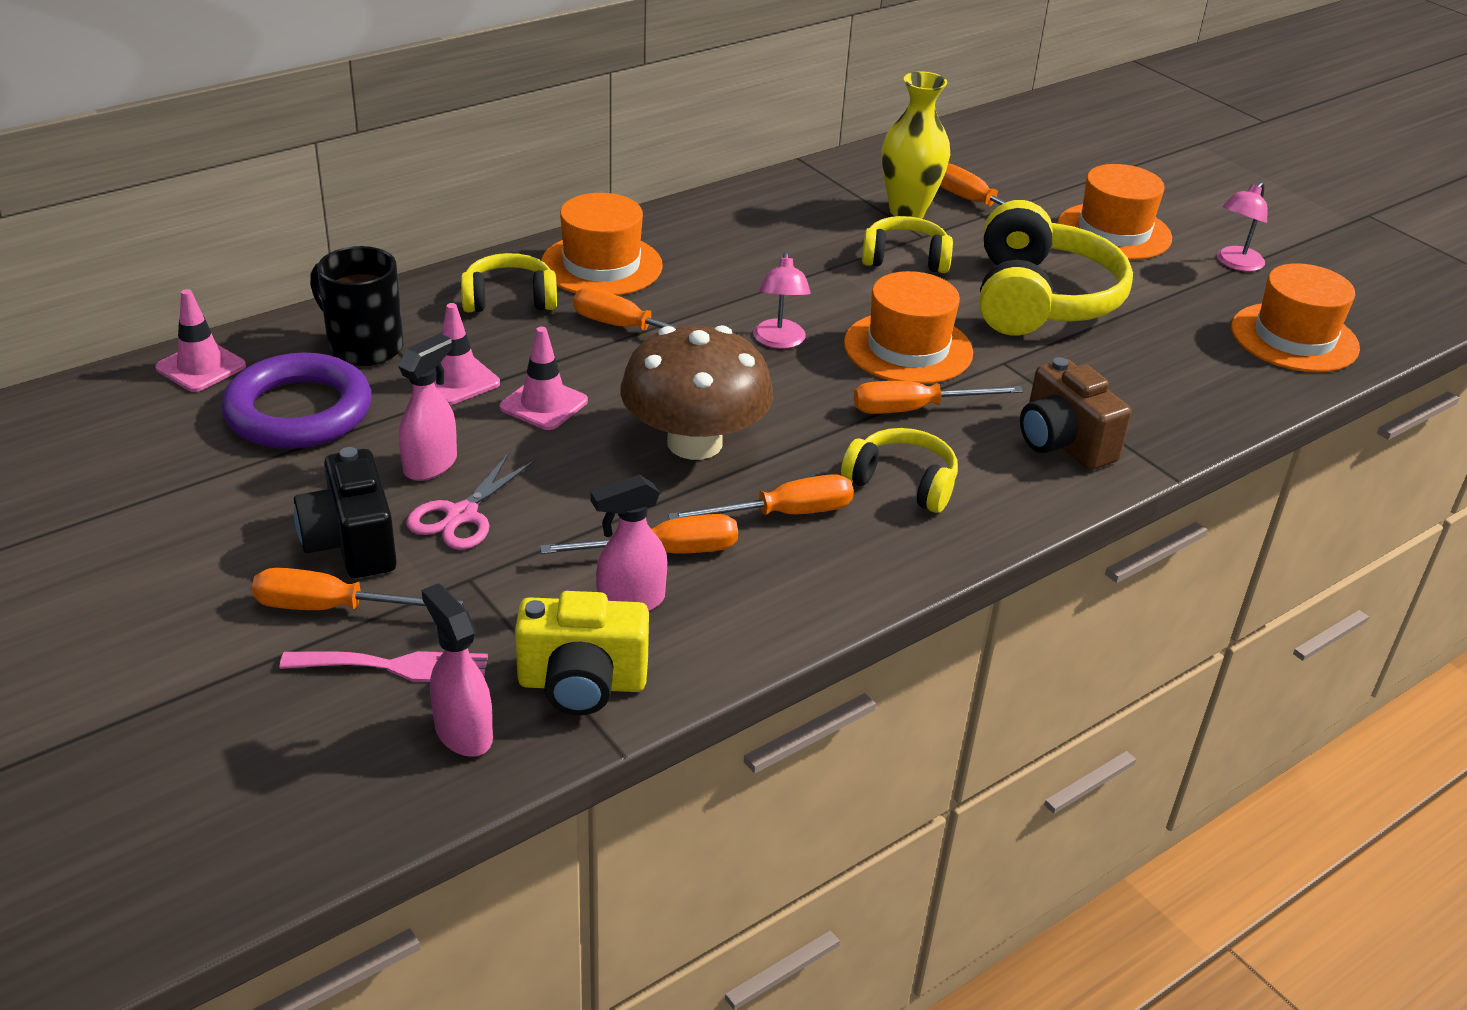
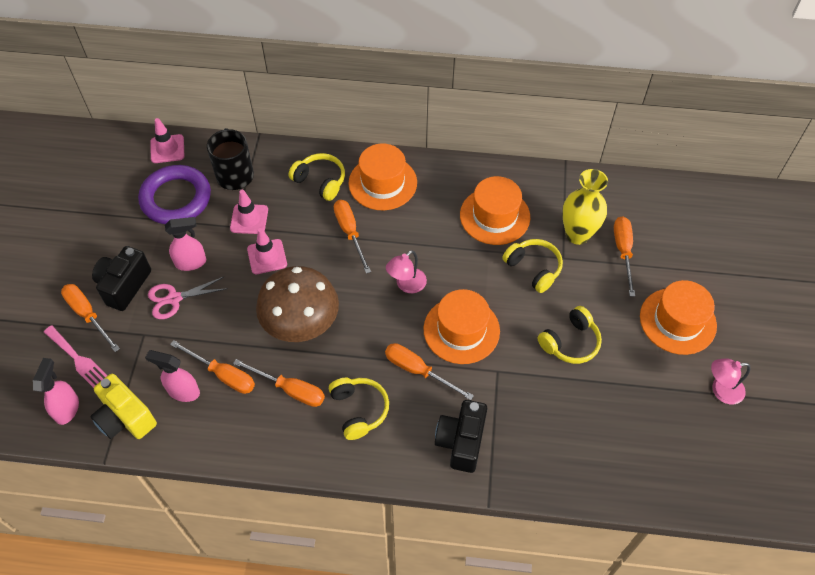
camera: 45 degrees right, 20 degrees up
(1039, 299) = (570, 342): yellow headphones -> yellow headphones, size x0.55
(1063, 443) = (461, 442): brown camera -> black camera
(1294, 338) = (681, 465): orange hat -> orange hat (494, 216)

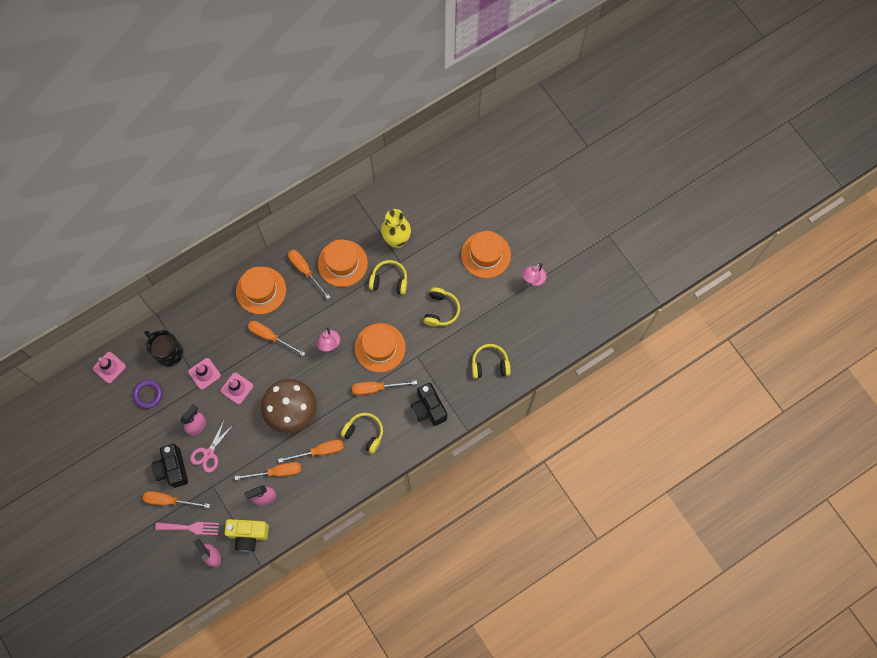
camera: 40 degrees left, 15 degrees up
(176, 198) = (148, 394): purple ring -> purple ring, size x0.57
(320, 181) = (223, 317): yellow headphones -> yellow headphones (490, 364)
(623, 252) = (429, 233): orange screwdriver -> orange screwdriver (305, 271)

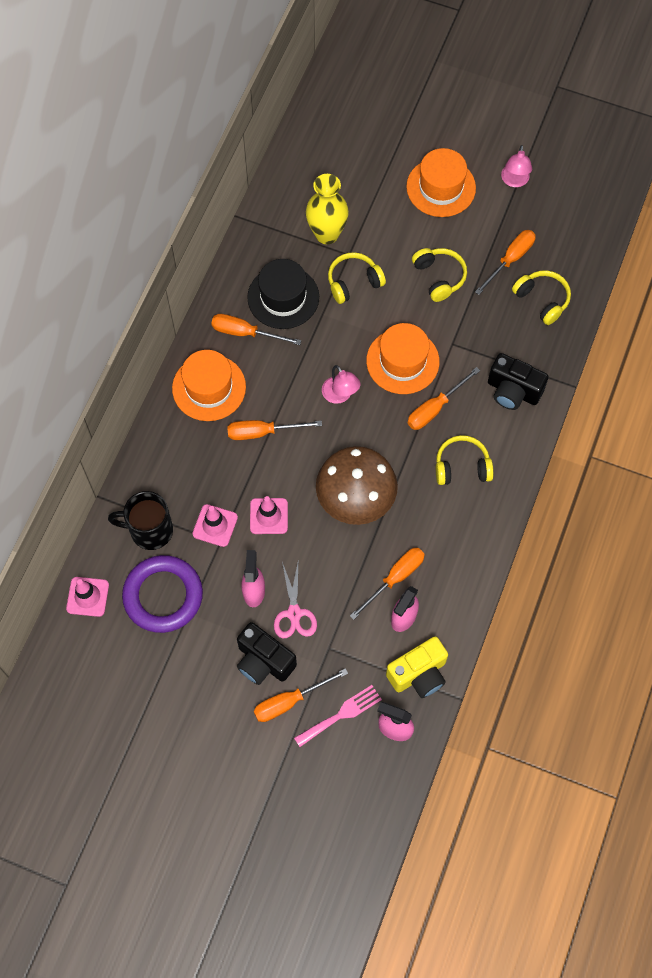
camera: 35 degrees left, 5 degrees down
(148, 394) = (163, 596): purple ring -> purple ring, size x1.76
(319, 451) = (426, 521): orange screwdriver -> orange screwdriver (510, 260)
(342, 263) = (283, 297): orange hat -> black hat
(490, 364) = (542, 300): yellow headphones -> yellow headphones turned 90 degrees clockwise

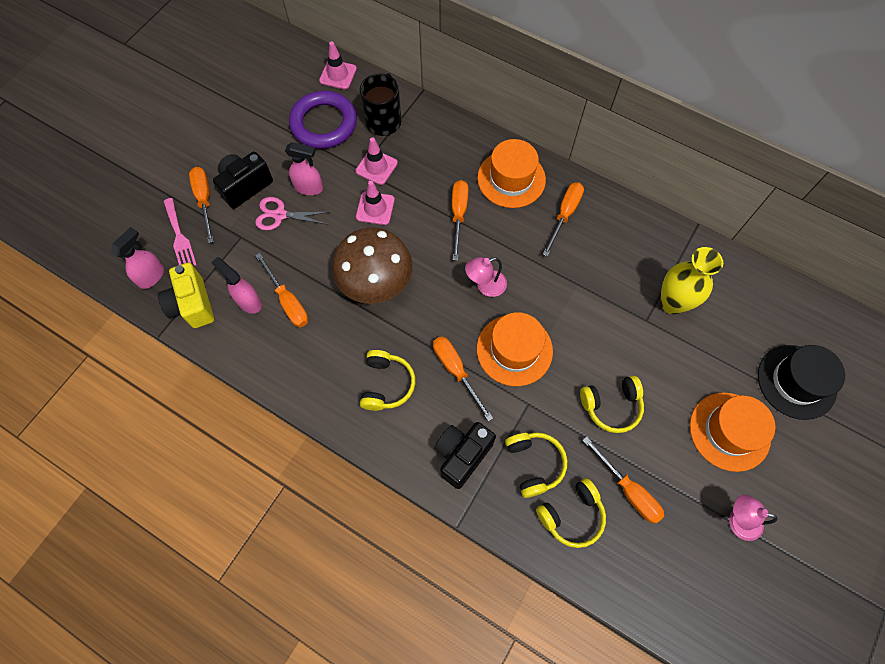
camera: 100 degrees right, 0 degrees up
(283, 297) = (600, 252): black hat -> black hat (796, 382)
(353, 282) = (612, 319): yellow headphones -> yellow headphones (534, 464)

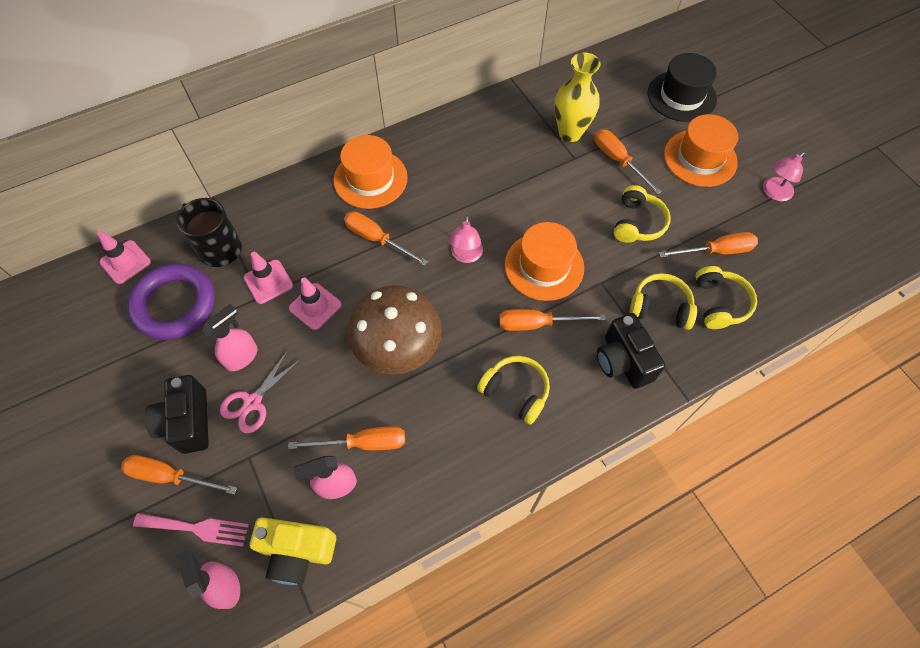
camera: 60 degrees left, 5 degrees down
(564, 215) = (437, 160): orange screwdriver -> orange screwdriver (618, 160)

